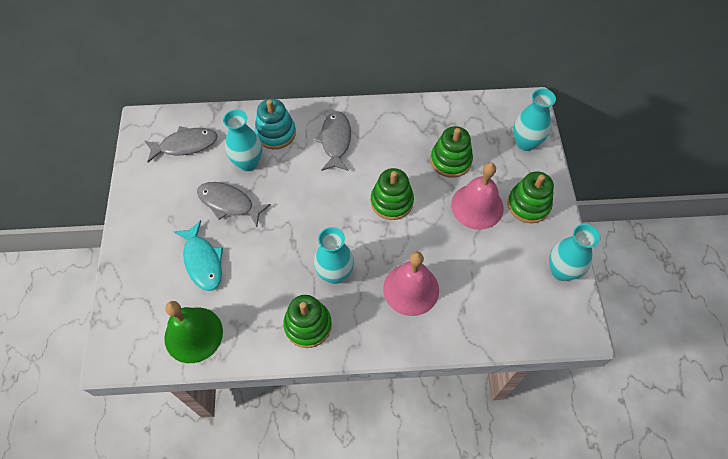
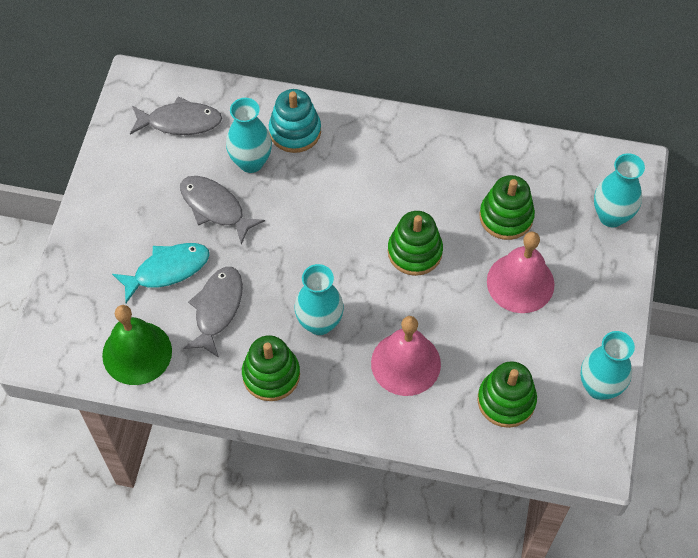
camera: 15 degrees right, 0 degrees up
(202, 261) = (167, 270): turquoise fish -> turquoise fish turned 105 degrees counterclockwise
(335, 141) = (367, 158): grey fish -> grey fish (217, 309)
(528, 205) = (586, 296): green stacking toy -> green stacking toy (506, 400)

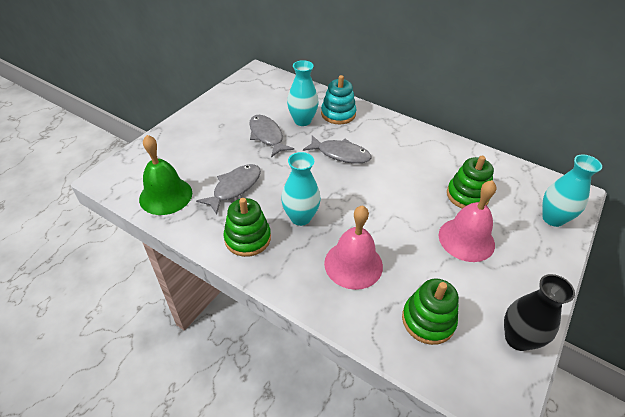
camera: 20 degrees right, 15 degrees down
(167, 270) = (216, 158): turquoise fish -> none
(180, 122) = (271, 93): grey fish -> grey fish (340, 154)
(415, 252) = (390, 196): green stacking toy -> none
(599, 387) = (518, 339): turquoise vase -> black vase

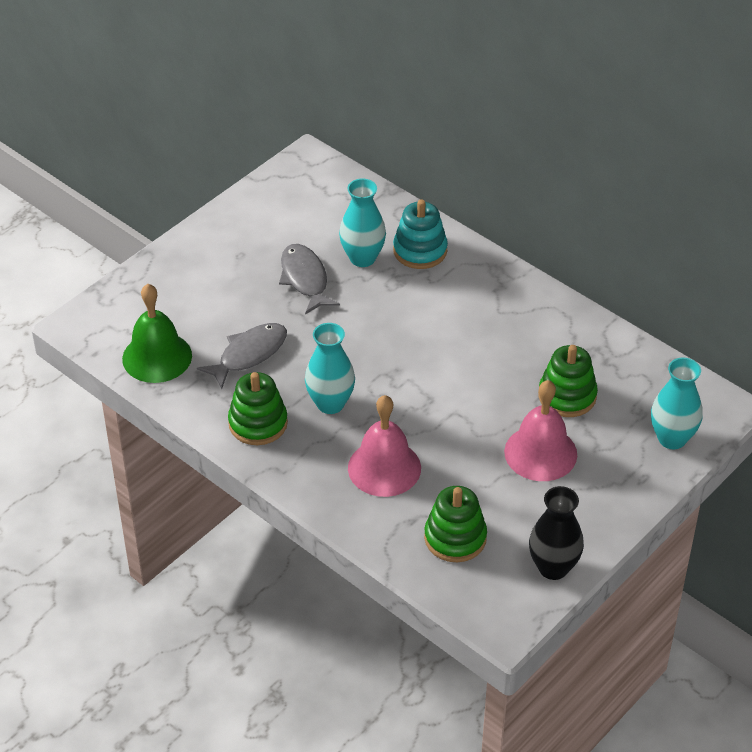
camera: 10 degrees right, 0 degrees up
(340, 154) = (406, 318): grey fish -> none

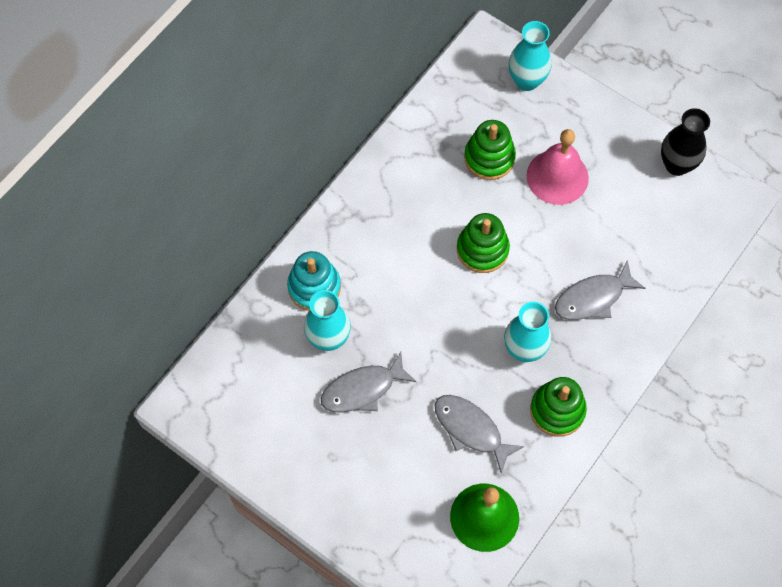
camera: 95 degrees left, 20 degrees up
(384, 468) = (593, 298): pink bell -> grey fish
(455, 538) = (660, 237): green stacking toy -> green stacking toy (482, 249)

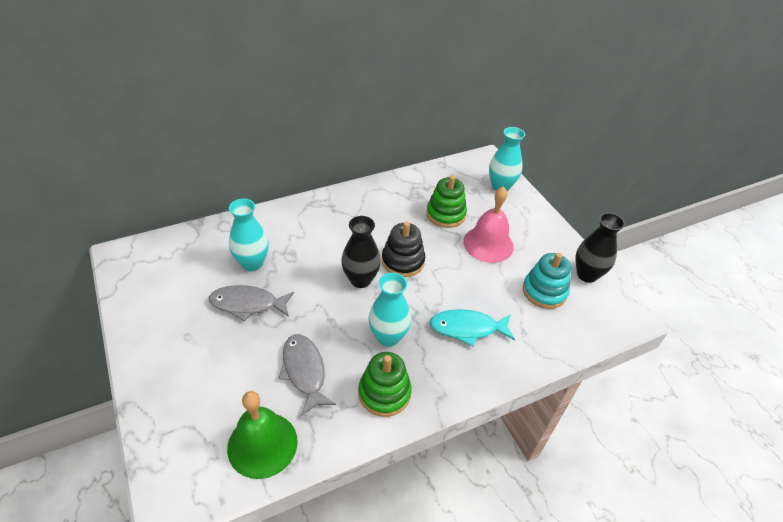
camera: 25 degrees right, 20 degrees down
(314, 287) = (269, 231): turquoise stacking toy -> turquoise stacking toy (544, 291)
(454, 297) = (360, 280): none -> black vase
(482, 249) = (403, 261): green stacking toy -> black stacking toy
(593, 298) = (467, 328): grey fish -> turquoise fish

